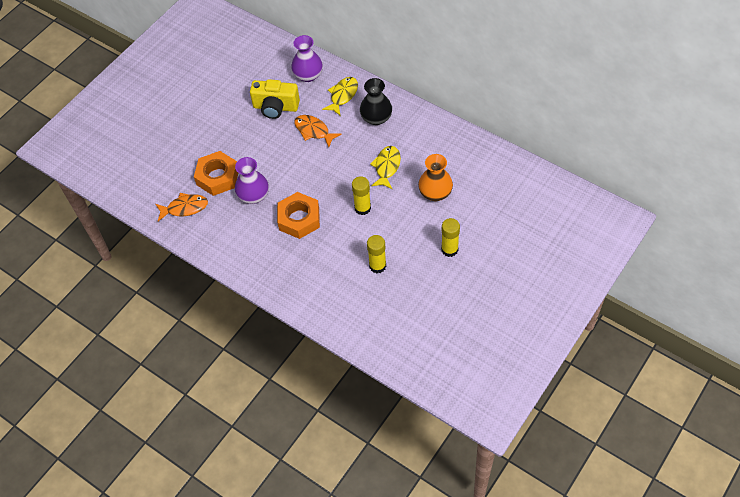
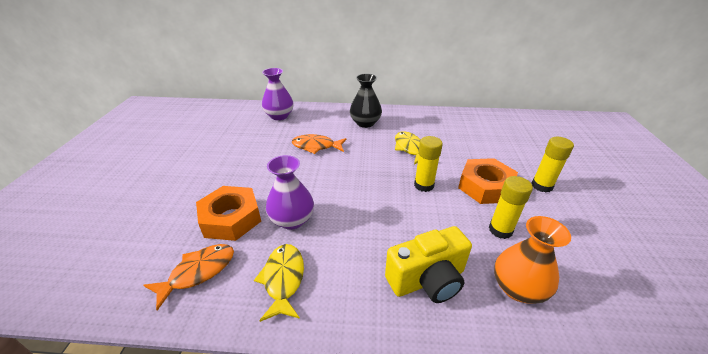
camera: 35 degrees left, 20 degrees down
(275, 107) = (263, 142): yellow camera -> yellow camera (427, 280)
(299, 219) = (367, 221): orange nut -> orange nut (485, 186)
(343, 95) = (322, 119): yellow fish -> yellow fish (283, 279)
(435, 193) = (472, 151): orange vase -> orange vase (517, 288)

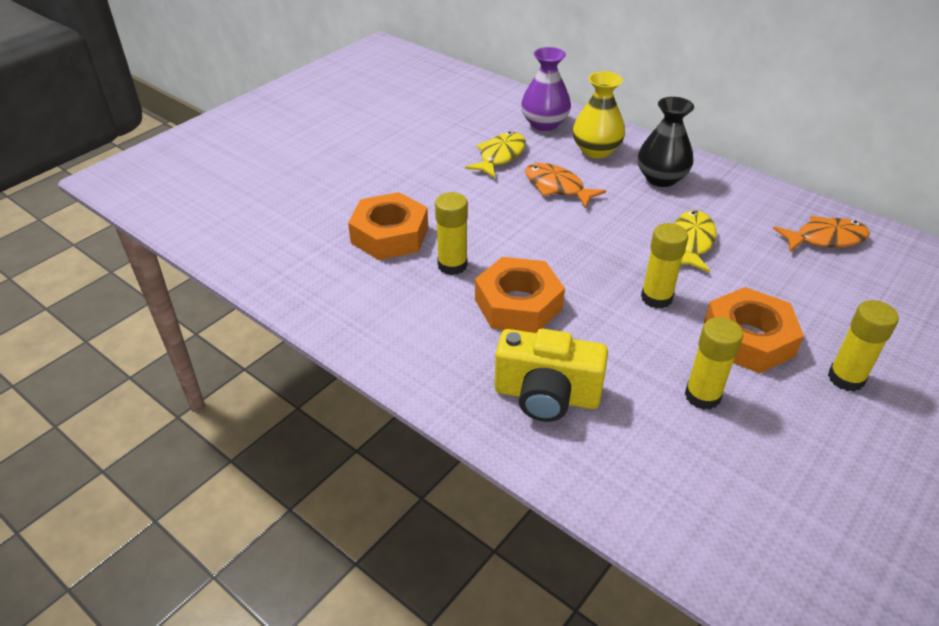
camera: 35 degrees right, 5 degrees up
(198, 272) = (324, 274): orange fish -> orange fish (825, 239)
(283, 279) = (397, 319): yellow fish -> yellow fish (500, 156)
(292, 220) = (452, 265): purple vase -> yellow glue stick
(320, 120) = (596, 150): none -> yellow vase
(355, 226) = (518, 304): none -> orange nut
(517, 288) = (646, 459): orange vase -> none

